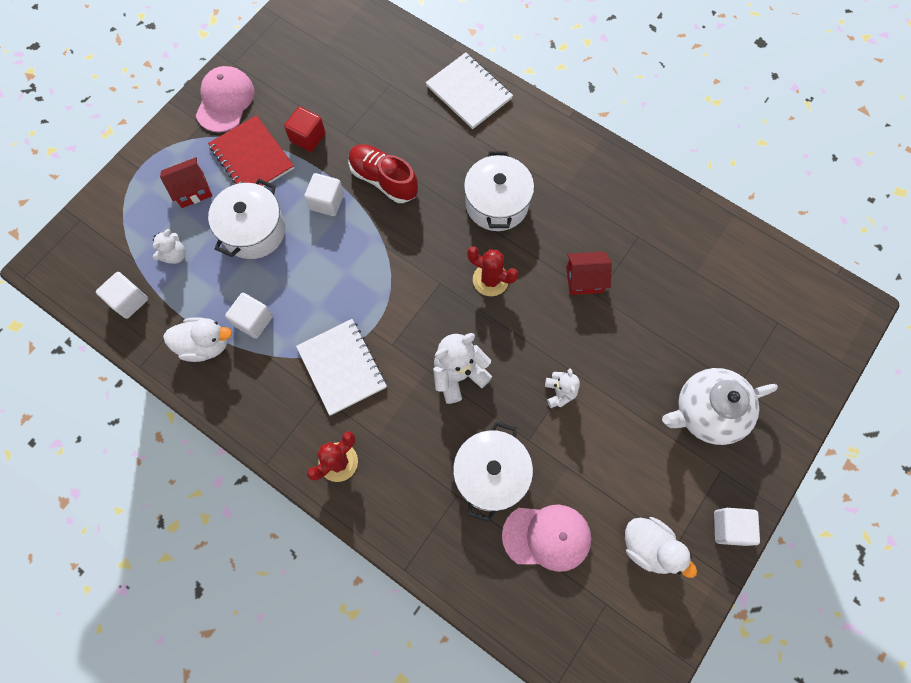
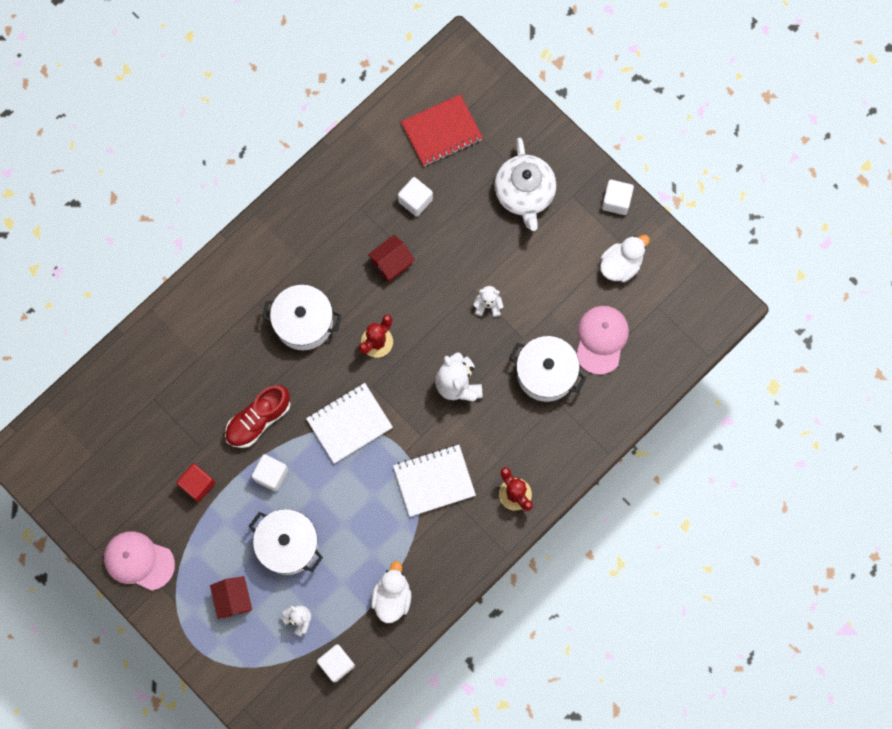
camera: 80 degrees left, 5 degrees up
(252, 157) = (209, 540): red notebook -> red notebook (441, 131)
(253, 321) = (377, 553): white cube -> white cube (415, 201)
(469, 92) = (179, 326): white notebook -> white notebook (349, 423)
(584, 279) = (392, 263): red house -> red house turned 45 degrees clockwise

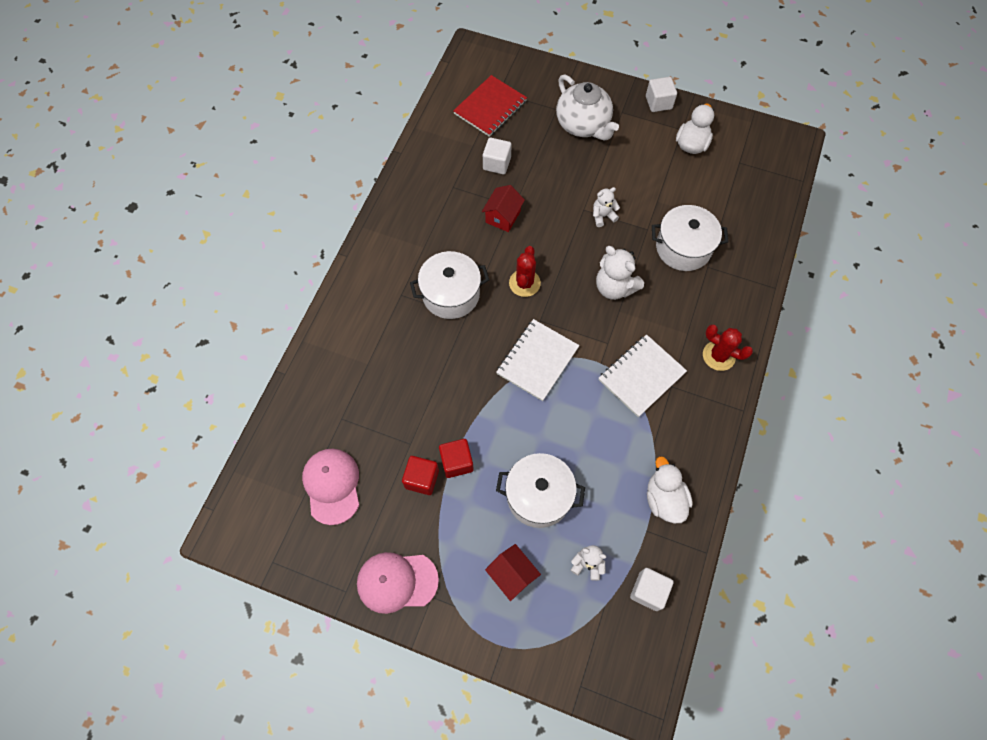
camera: 25 degrees left, 10 degrees down
(234, 484) = (457, 462): none -> red cube
(258, 420) = (451, 394): red shoe -> none
(271, 475) = (488, 438): white cube -> none
(601, 339) = (711, 204): pink cap -> pink cap (332, 486)

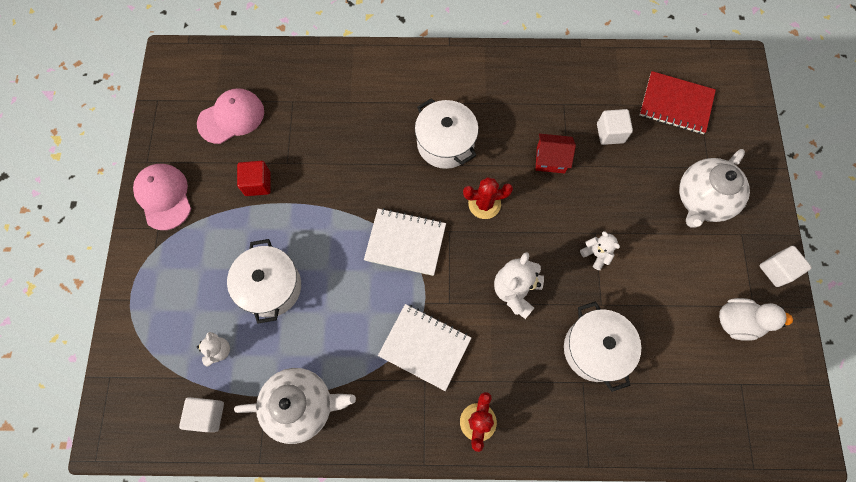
camera: 70 degrees right, 5 degrees up
(457, 462) = (281, 206): red cube -> none
(512, 575) = (192, 287): red house -> none
(664, 499) = (301, 405): white duck -> white teapot

